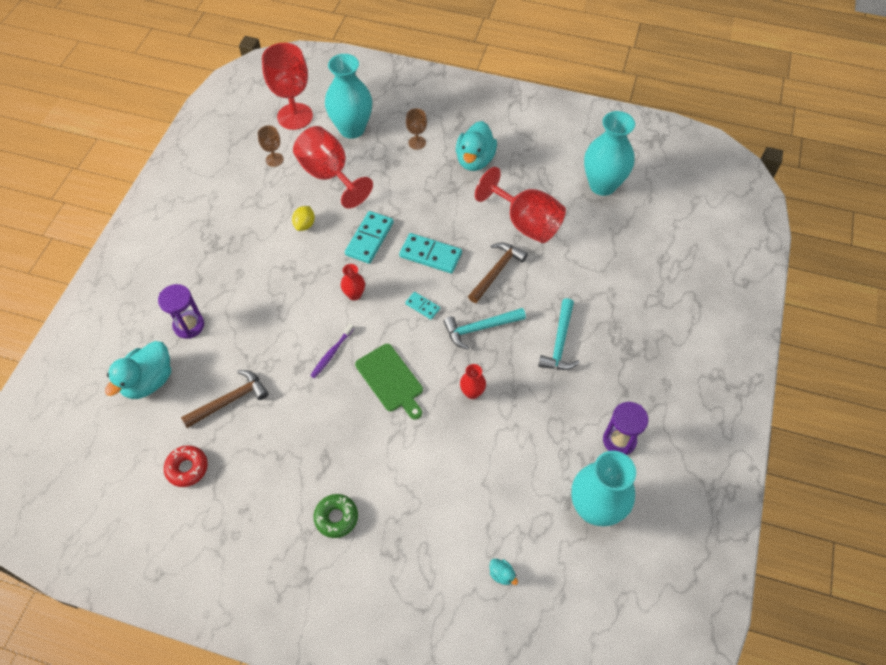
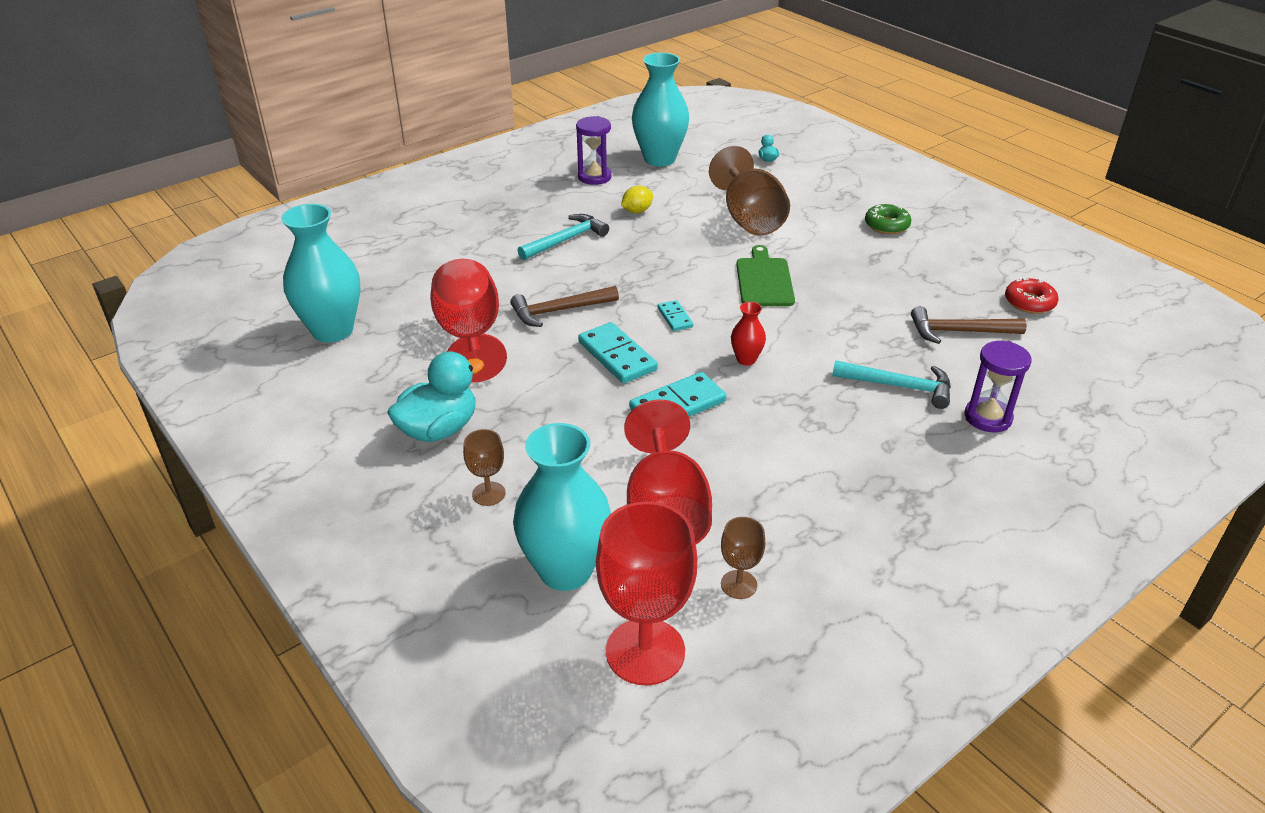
camera: 145 degrees left, 20 degrees down
(149, 381) = (1060, 385): turquoise duck -> none
(305, 225) = (755, 462): yellow lemon -> yellow lemon (637, 211)
(332, 353) = (813, 322): purple toothbrush -> none
(451, 456) = (749, 219): none -> brown goblet
(472, 392) = (690, 243): red vase -> none
(480, 328) = (631, 278): turquoise hammer -> turquoise hammer (899, 386)

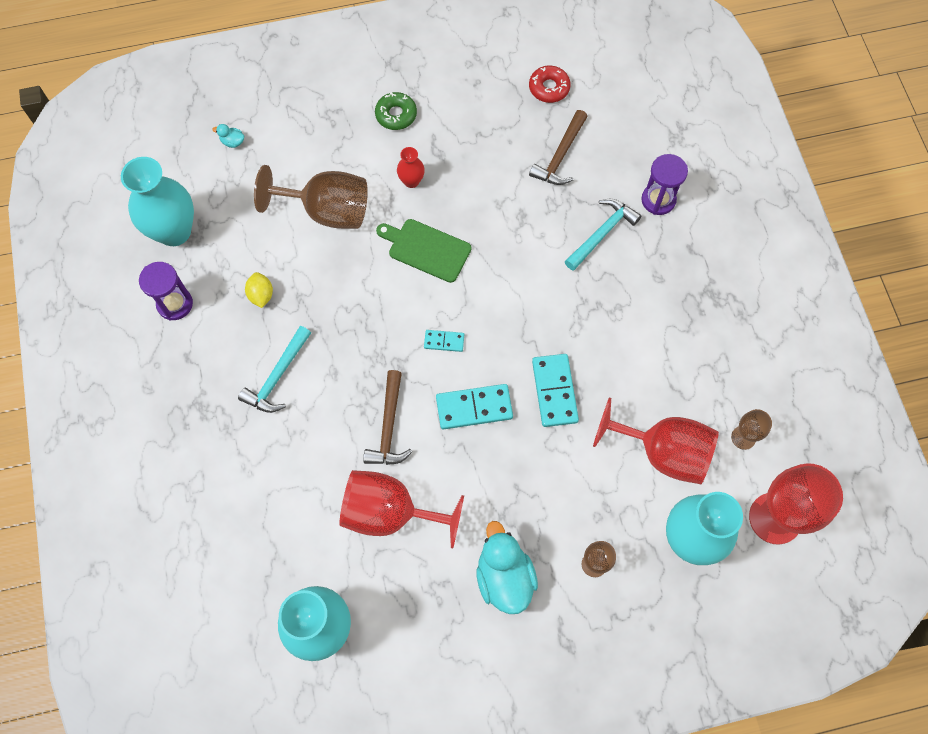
camera: 65 degrees left, 30 degrees up
(566, 240) = (278, 376): turquoise hammer -> turquoise hammer turned 135 degrees counterclockwise
(746, 359) = (523, 317): red vase -> red vase (411, 181)

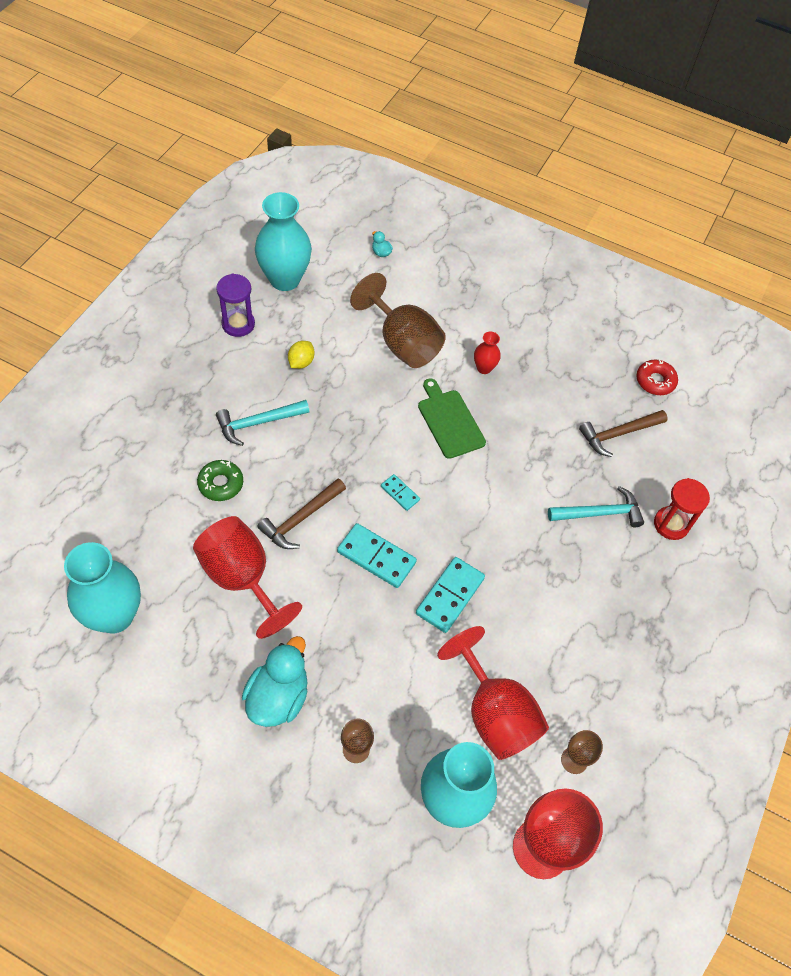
camera: 35 degrees right, 10 degrees down
(396, 115) = (516, 317): green donut -> green donut (221, 484)
(658, 200) = (671, 524): purple hourglass -> red hourglass

